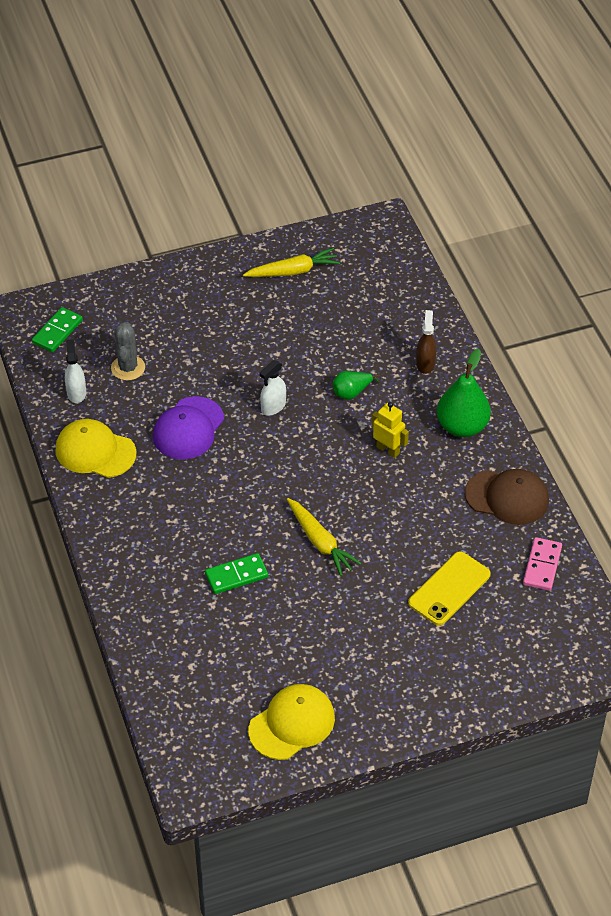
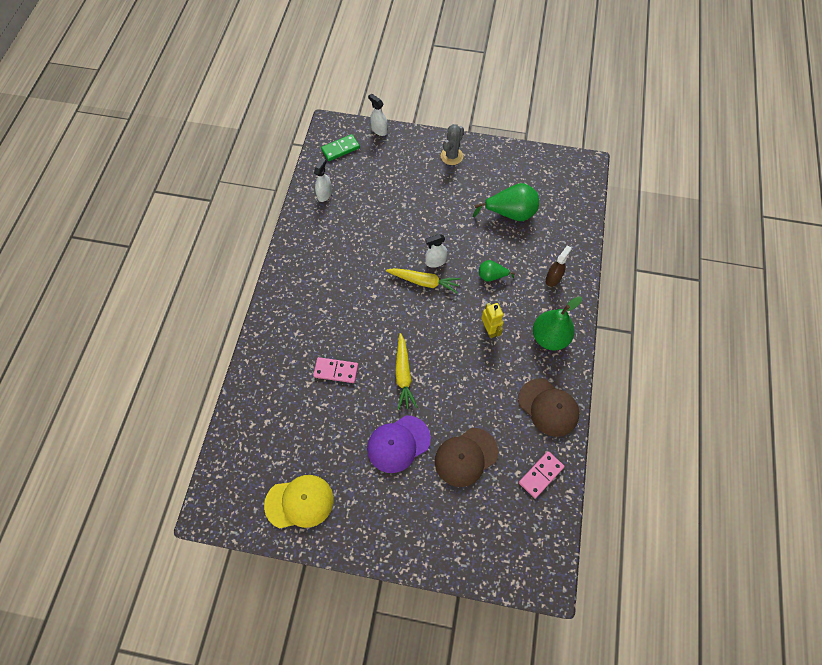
camera: 30 degrees right, 15 degrees up
(92, 288) = (379, 130): none -> white spray bottle
(95, 451) = (309, 239): yellow cap -> none
(128, 368) = (365, 192): grey cactus -> grey cactus (451, 156)
(188, 428) = (374, 251): purple cap -> purple cap (398, 444)
(236, 575) = (336, 371): green domino -> pink domino
(293, 271) = (507, 173): yellow carrot -> yellow carrot (424, 282)
(327, 315) = (510, 213): none -> green pear
(449, 589) = (466, 457): yellow phone -> brown cap

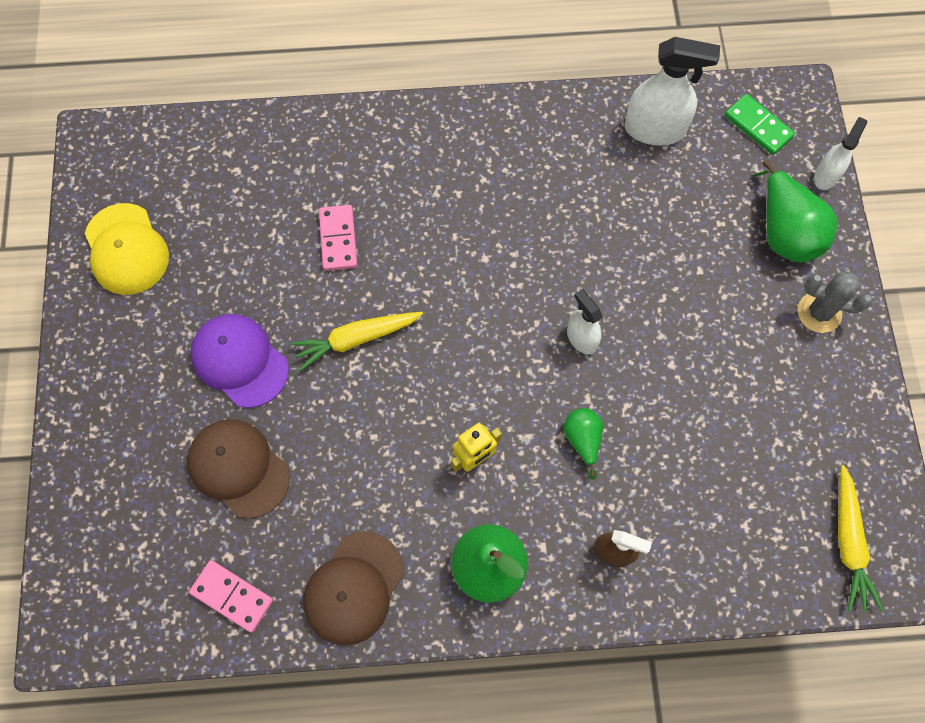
camera: 75 degrees right, 5 degrees up
(324, 194) = (654, 129): white spray bottle -> white spray bottle, size x1.72
(424, 282) = (535, 329): yellow carrot -> yellow carrot (848, 542)
(510, 213) = (729, 445): green pear -> green pear (784, 232)

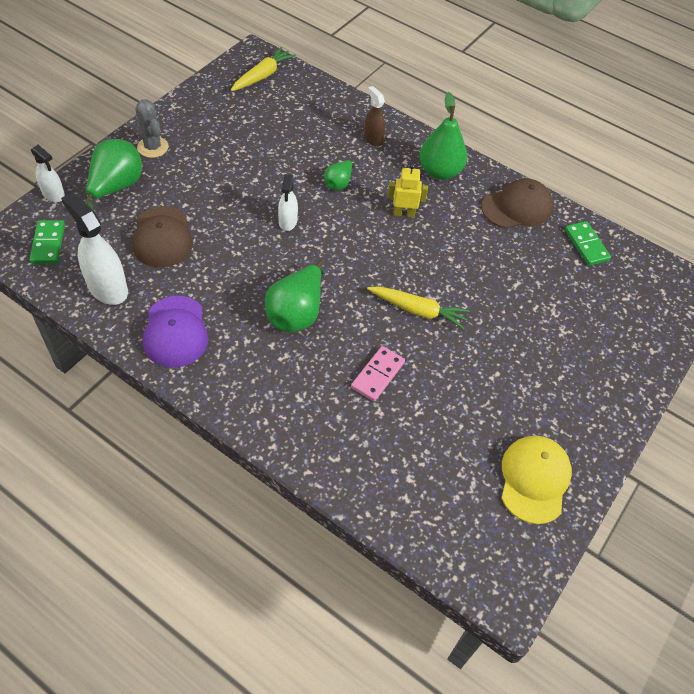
camera: 145 degrees left, 15 degrees down
(232, 596) = (586, 245): pink domino -> green domino
(238, 468) = (543, 296): brown cap -> brown cap (162, 237)
(239, 361) = (502, 350): purple cap -> purple cap (175, 332)
(468, 241) = (296, 313): none -> green pear
(826, 176) = (53, 194): white spray bottle -> white spray bottle turned 120 degrees counterclockwise

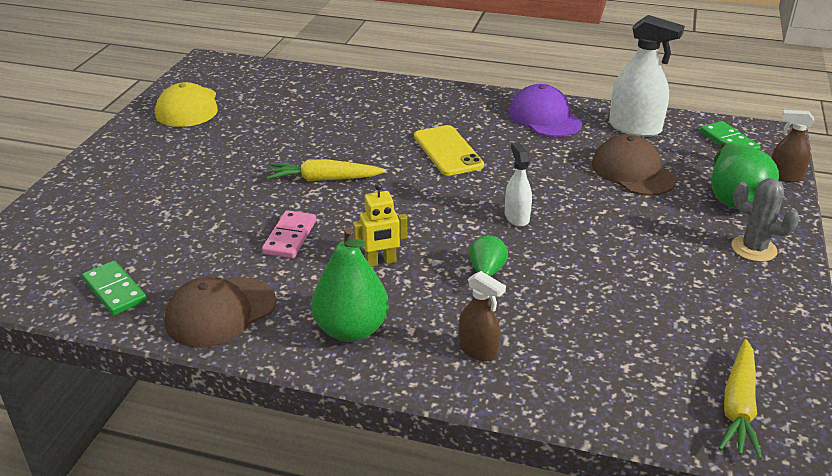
camera: 165 degrees right, 20 degrees down
(53, 194) = (785, 176): white spray bottle -> brown spray bottle
(296, 313) = (447, 151): green pear -> yellow phone
(377, 375) = (345, 131): pink domino -> pink domino (290, 237)

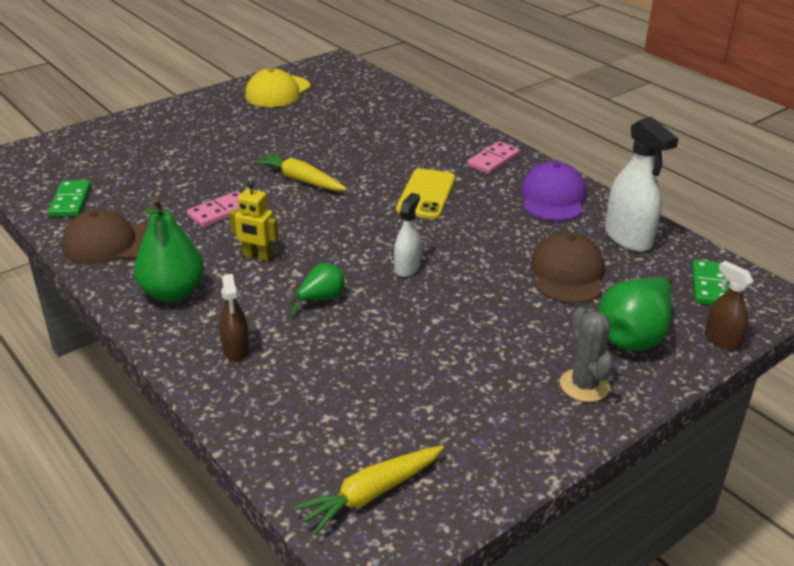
camera: 35 degrees right, 0 degrees up
(461, 104) = (493, 160): none -> pink domino

